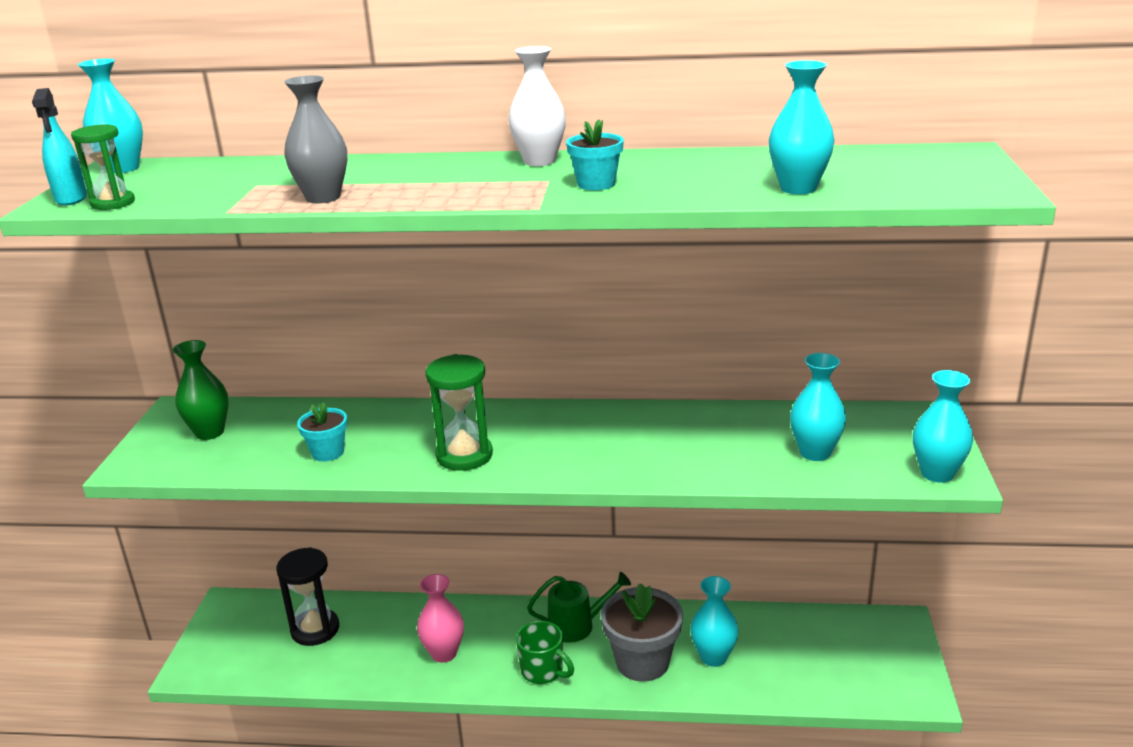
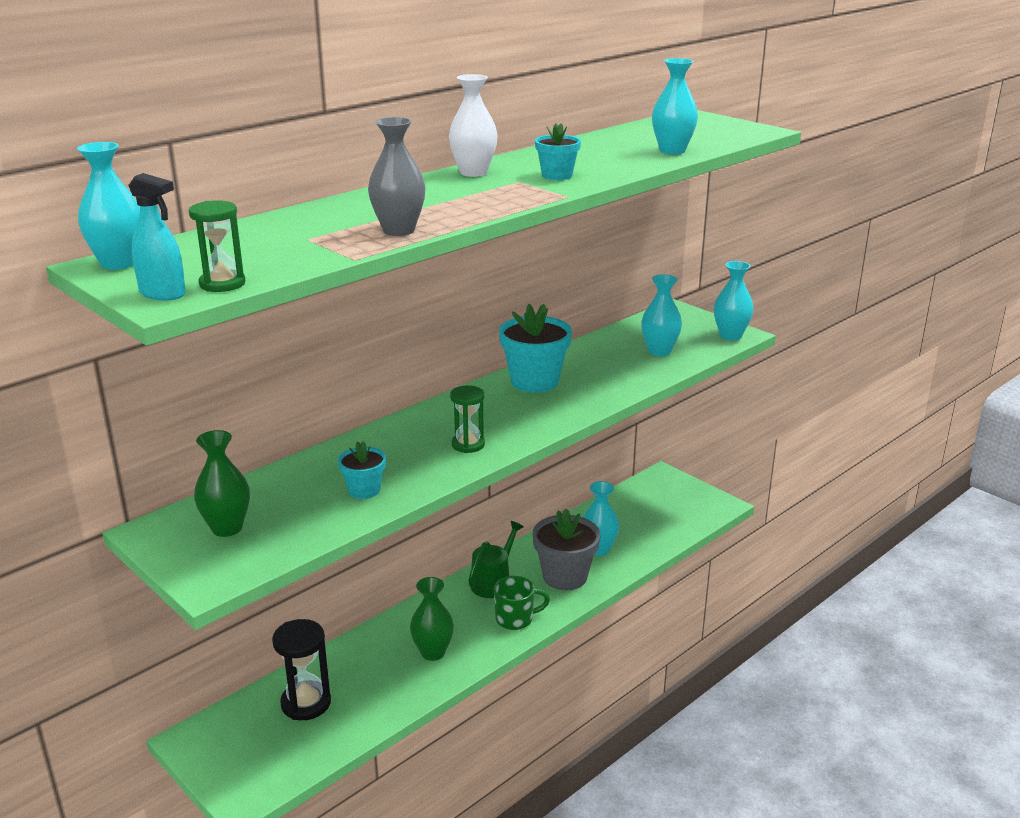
camera: 50 degrees left, 0 degrees up
(444, 653) = (433, 652): pink vase -> green vase
(464, 455) = (468, 444): green hourglass -> green hourglass, size x0.66
(631, 425) = (534, 381): none -> turquoise flower pot

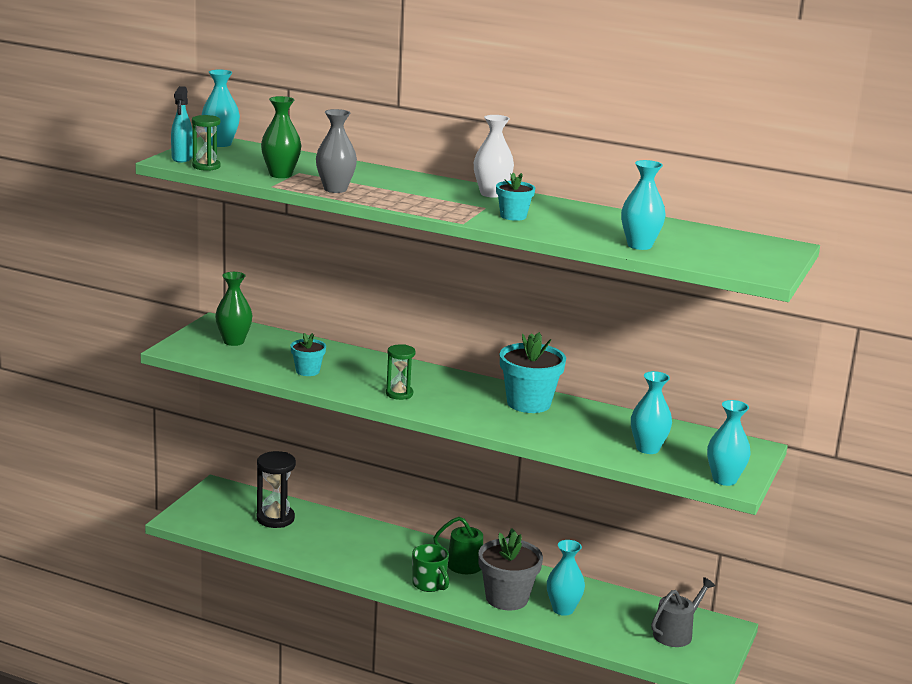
camera: 65 degrees right, 5 degrees down
(433, 652) = (362, 556): green vase -> green vase (280, 175)
(661, 502) = (676, 633): none -> grey watering can

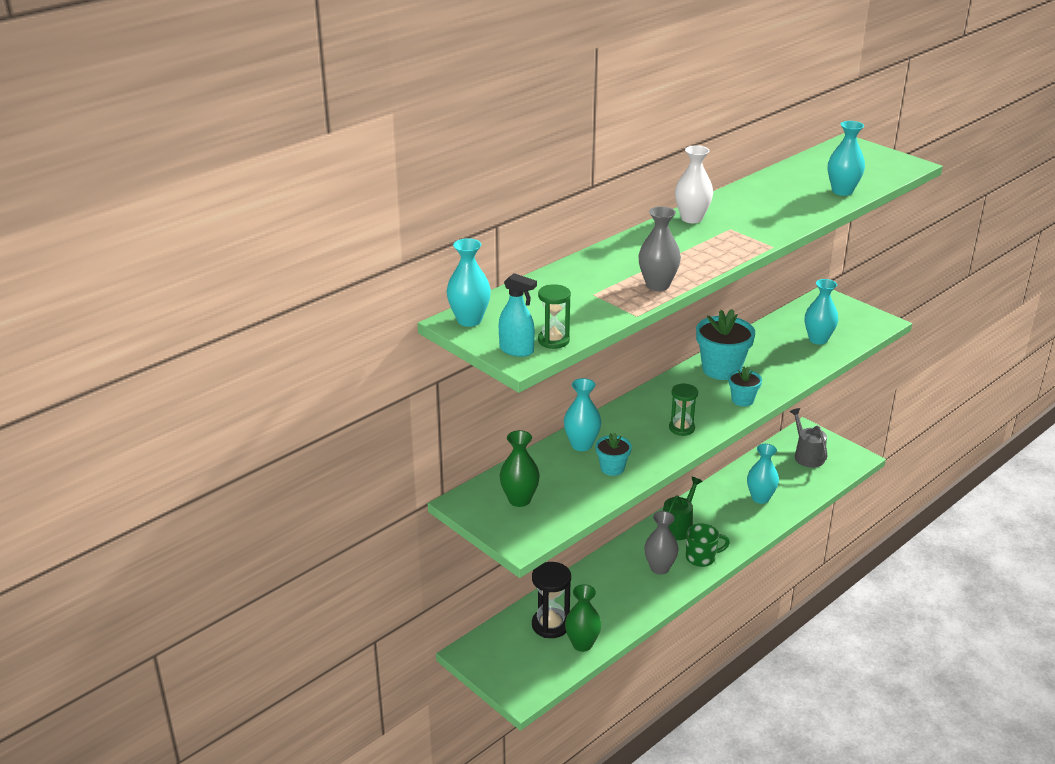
camera: 65 degrees left, 10 degrees up
(280, 175) = (599, 304): green vase -> green vase (582, 644)
(395, 563) = (659, 568): none -> grey vase
(507, 598) = (736, 522): grey flower pot -> none
(513, 216) = (758, 222): turquoise flower pot -> turquoise flower pot (742, 400)
(724, 480) = (875, 324): turquoise vase -> turquoise vase (581, 445)

